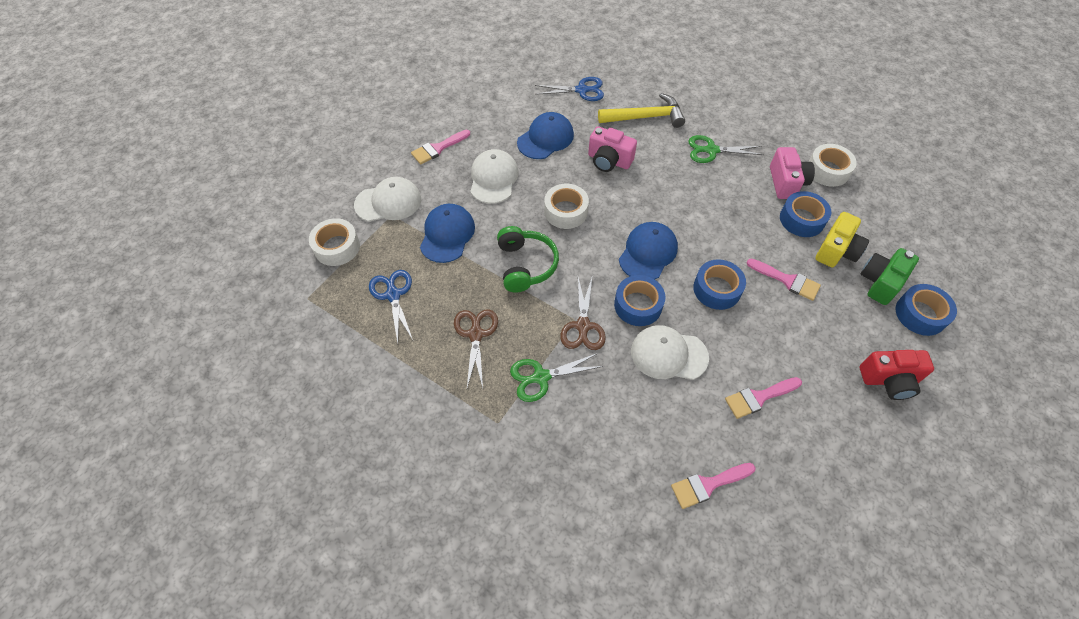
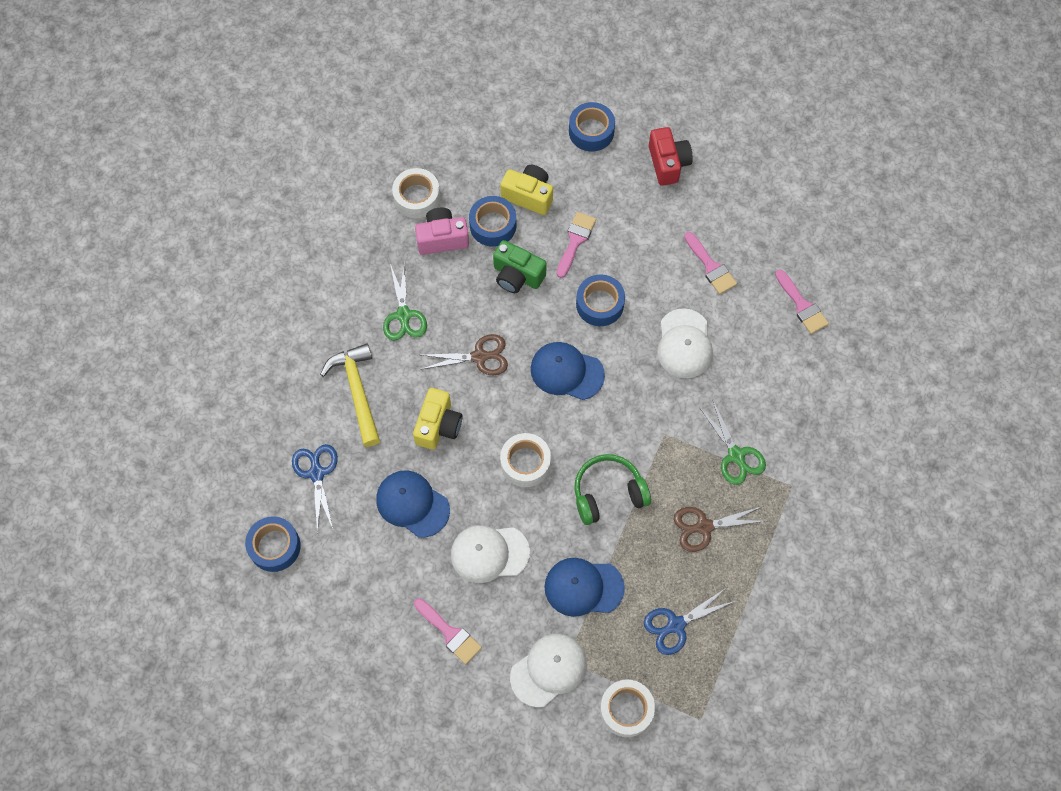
camera: 100 degrees left, 10 degrees up
(388, 202) = (548, 670): white cap -> white cap turned 75 degrees clockwise
(583, 326) = (671, 425): brown scissors -> brown scissors (479, 356)
(609, 160) = (438, 425): pink camera -> yellow camera
(638, 305) = (635, 376): blue tape -> blue tape (274, 546)
(880, 282) = (561, 160): green camera -> green camera (517, 275)

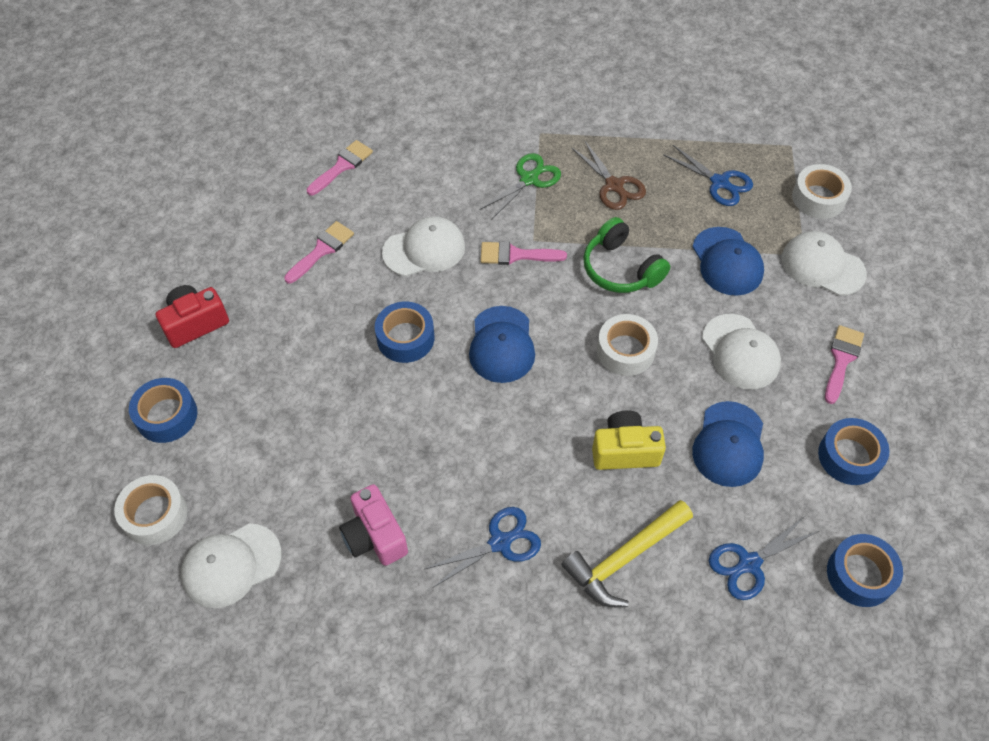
camera: 110 degrees left, 10 degrees down
(403, 315) = (500, 542): green scissors -> blue scissors
(417, 197) = (322, 591): white tape -> white tape (155, 514)
(458, 149) = (231, 565): none -> white cap
(479, 356) = (520, 437): brown scissors -> none
(493, 225) = (336, 483): blue tape -> blue tape (849, 456)
(517, 275) = (398, 432): green camera -> none
(529, 195) = (281, 456): yellow camera -> none
(575, 241) = (330, 386): pink brush -> pink brush (515, 255)

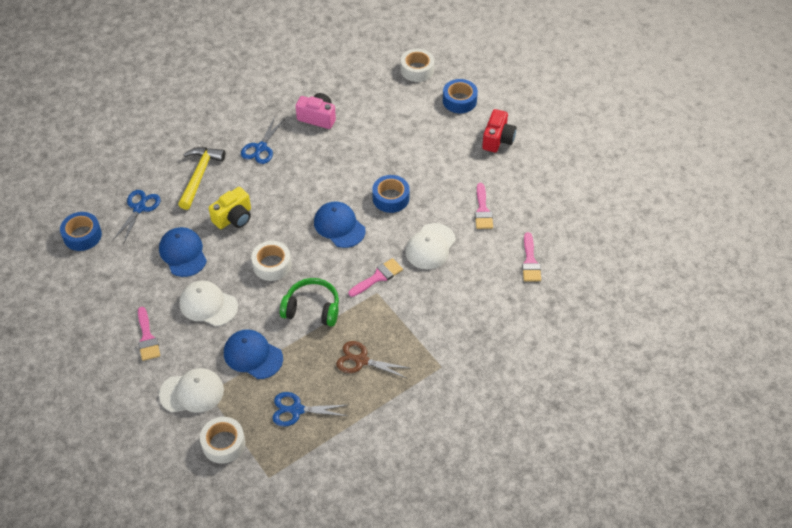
camera: 140 degrees right, 5 degrees down
(231, 565) = (365, 75): white cap -> none
(529, 179) = (416, 329): green scissors -> none
(849, 456) = (115, 287): blue tape -> none

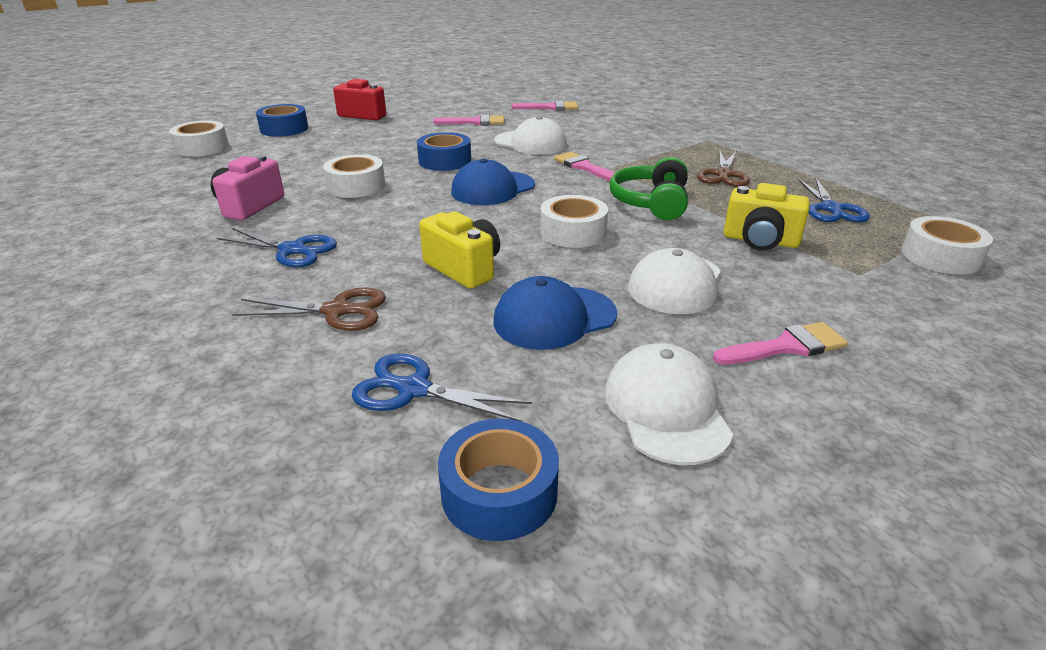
camera: 90 degrees left, 20 degrees down
(192, 392) = (872, 289): white cap -> white cap (666, 409)
(199, 175) = (337, 311): yellow hammer -> brown scissors
(253, 355) = (760, 241): blue cap -> yellow camera
(346, 159) = (356, 186): none -> white tape

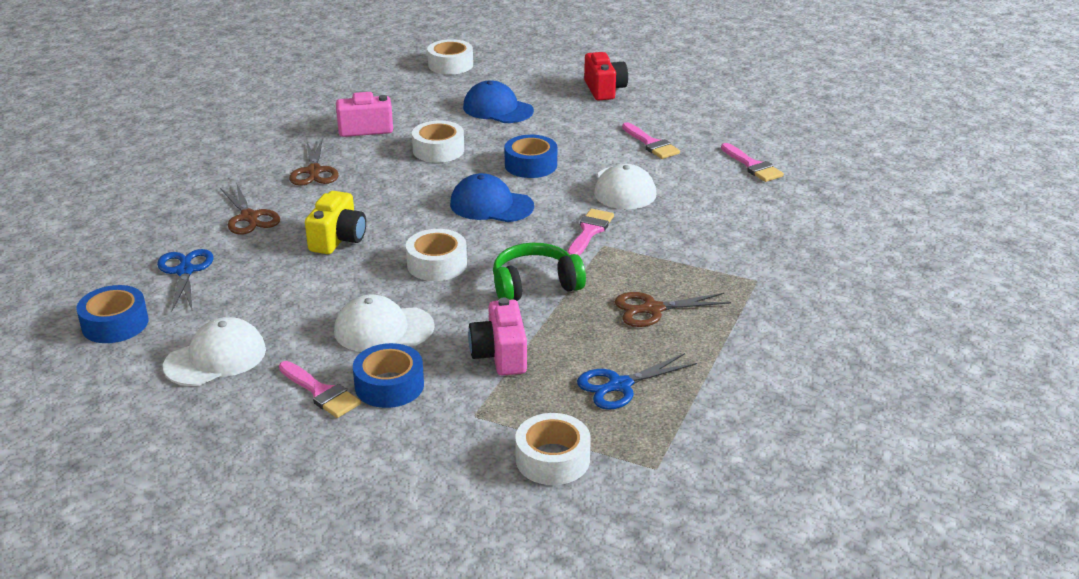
camera: 60 degrees right, 0 degrees up
(284, 129) = (527, 74): blue tape -> blue tape (389, 385)
(292, 250) = (314, 171): blue scissors -> brown scissors
(554, 318) = (295, 293): blue cap -> blue cap (497, 109)
(760, 241) = (500, 355): yellow camera -> pink camera

